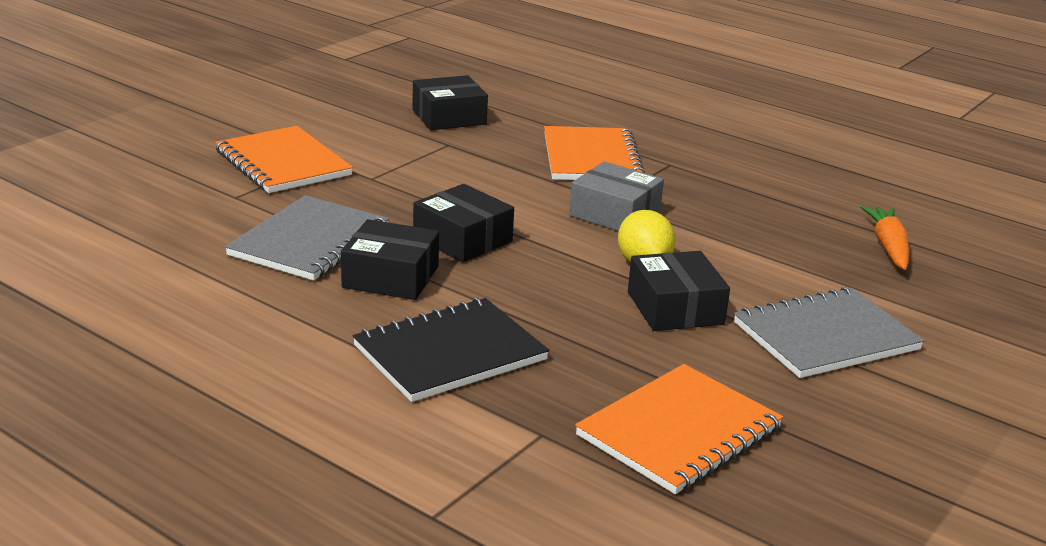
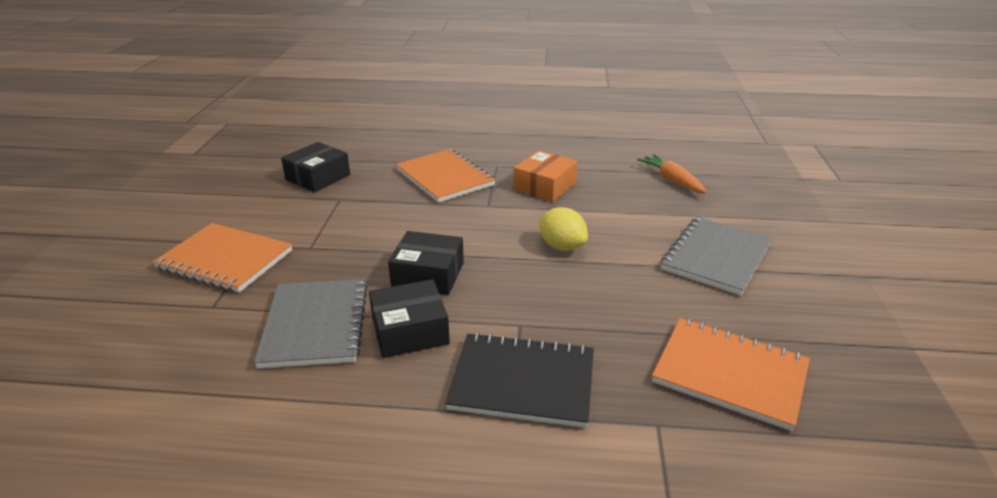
camera: 30 degrees left, 5 degrees up
(450, 353) = (522, 382): black notebook -> black notebook turned 75 degrees clockwise
(615, 214) = (503, 214): grey box -> none
(675, 308) = (617, 273): black box -> none
(679, 431) = (730, 374): orange notebook -> orange notebook turned 75 degrees counterclockwise
(703, 202) = (544, 186): none -> orange box

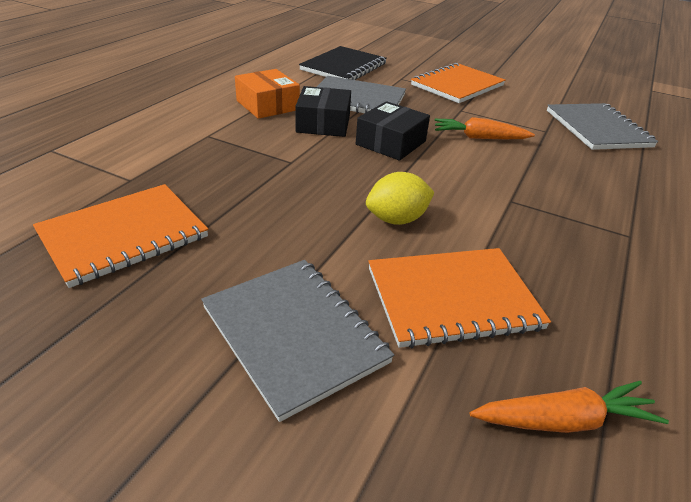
camera: 110 degrees right, 5 degrees up
(318, 177) = (597, 129): black box -> grey notebook
(379, 229) = (479, 138): none -> orange carrot
(444, 177) = (592, 191): orange notebook -> orange notebook (452, 298)
(522, 382) = (230, 146): black notebook -> black notebook (343, 67)
(544, 186) = (557, 256): orange box -> orange box (267, 105)

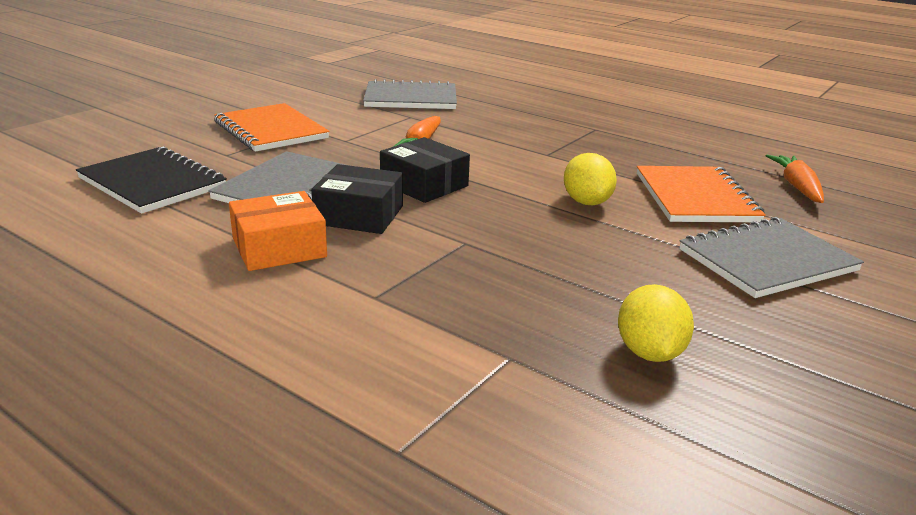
camera: 80 degrees left, 10 degrees down
(123, 235) = (649, 352): orange notebook -> yellow lemon

